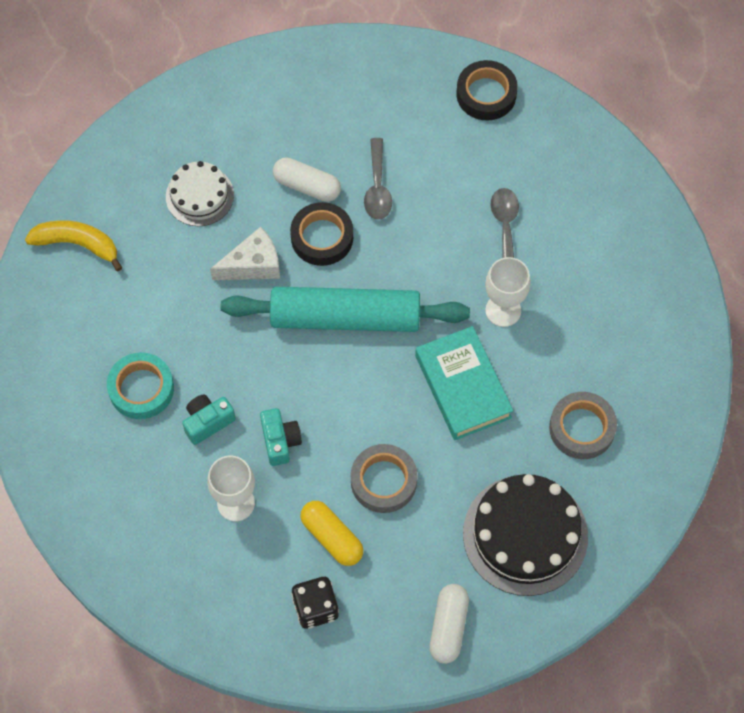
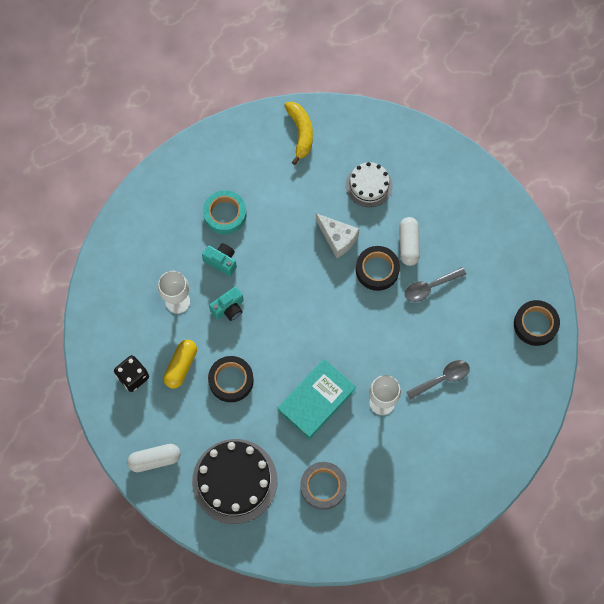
camera: 65 degrees right, 5 degrees up
(345, 317) = (329, 309): turquoise rolling pin -> none
(383, 481) = (231, 380): grey tape -> black tape

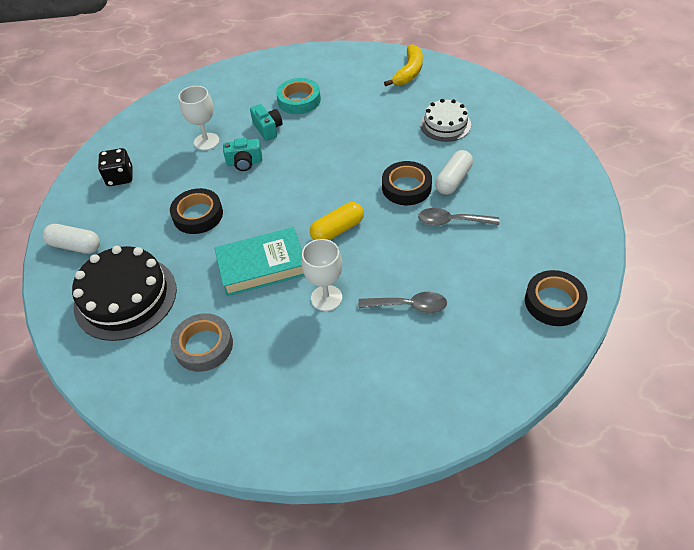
camera: 35 degrees right, 20 degrees down
(181, 366) = (166, 186): yellow capsule -> yellow capsule (337, 230)
(337, 238) = (386, 151): white cheese -> none

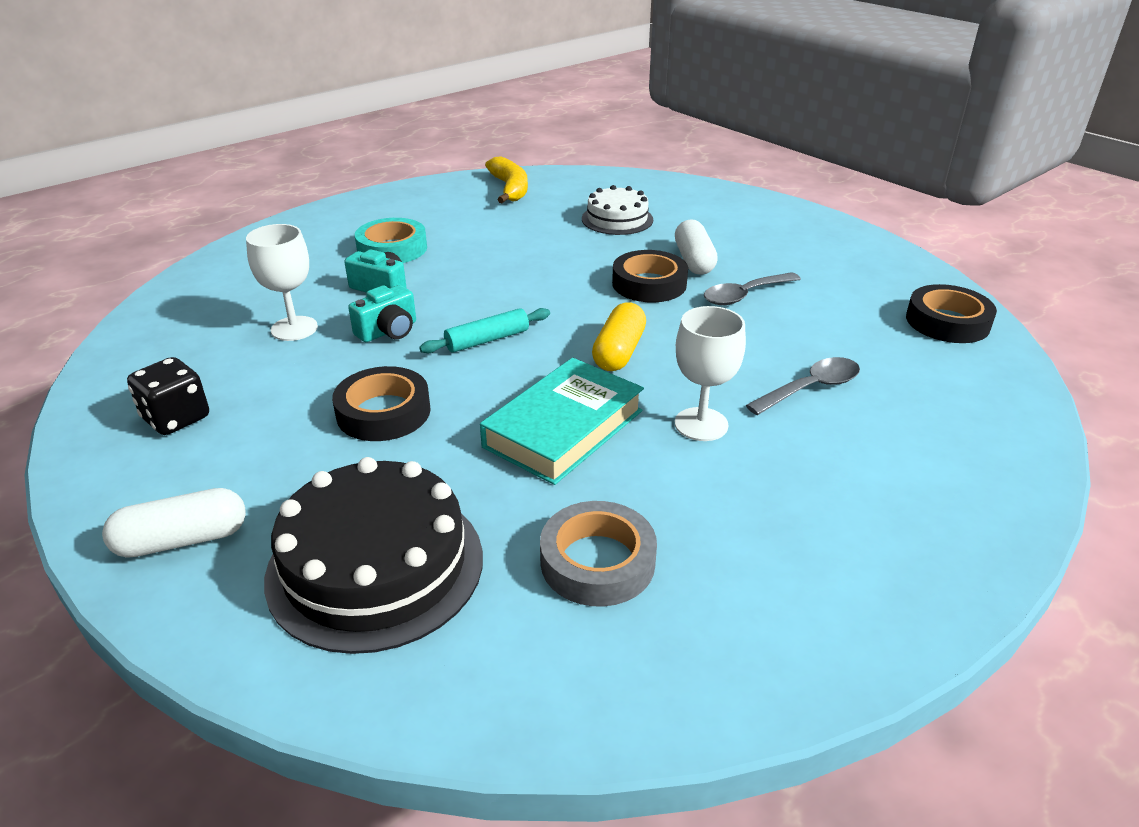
camera: 40 degrees left, 15 degrees down
(283, 190) = (487, 340): none -> turquoise rolling pin

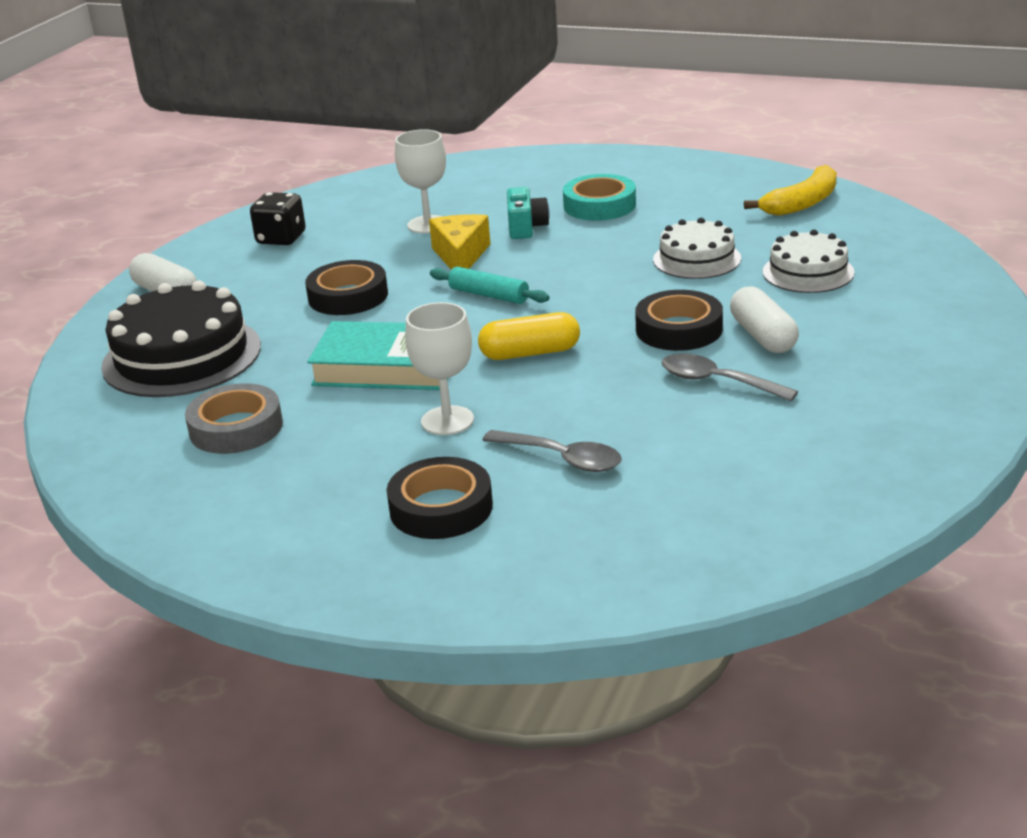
camera: 65 degrees right, 5 degrees down
(388, 331) = (460, 256): turquoise camera -> yellow cheese
(544, 244) = (697, 259): none -> white cake
(694, 261) = (763, 336): white capsule -> white capsule turned 75 degrees counterclockwise
(947, 322) = (804, 512): black tape -> black tape (441, 508)

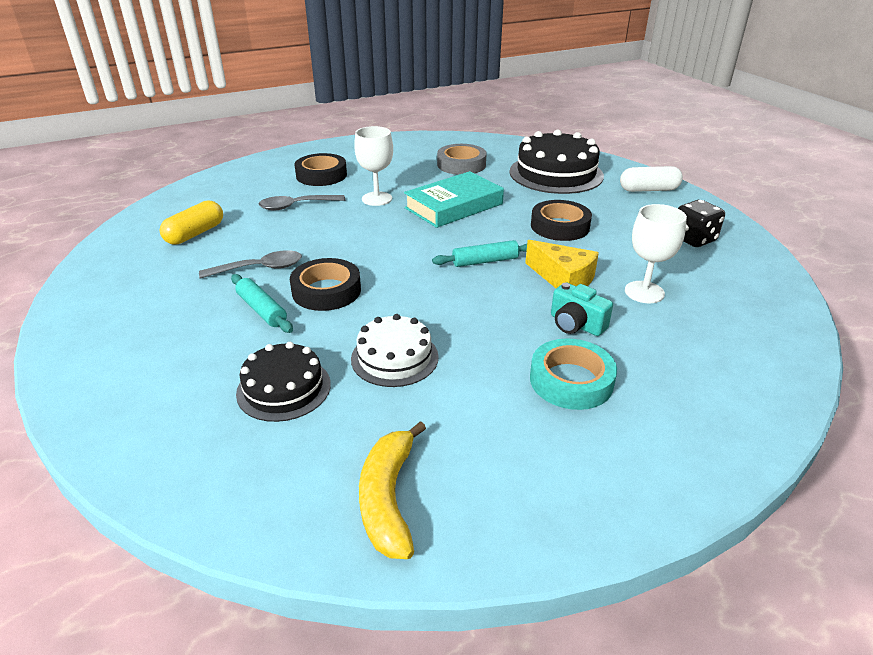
camera: 130 degrees right, 5 degrees up
(530, 353) = (394, 240): yellow capsule -> yellow capsule (195, 234)
(763, 336) = (262, 310): white capsule -> turquoise rolling pin
(808, 272) = (284, 388): white cake -> black cake

